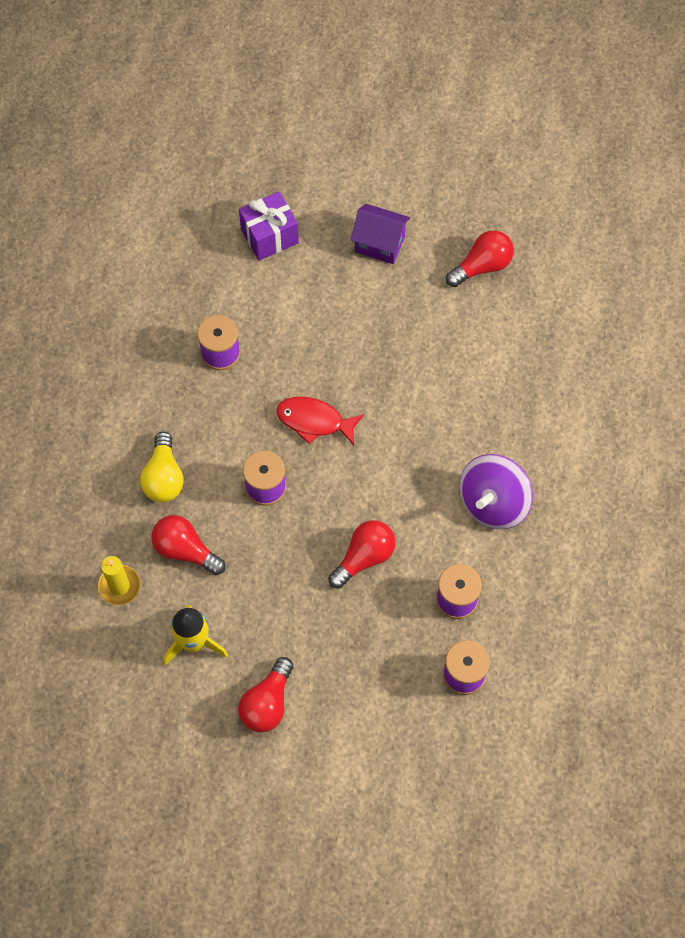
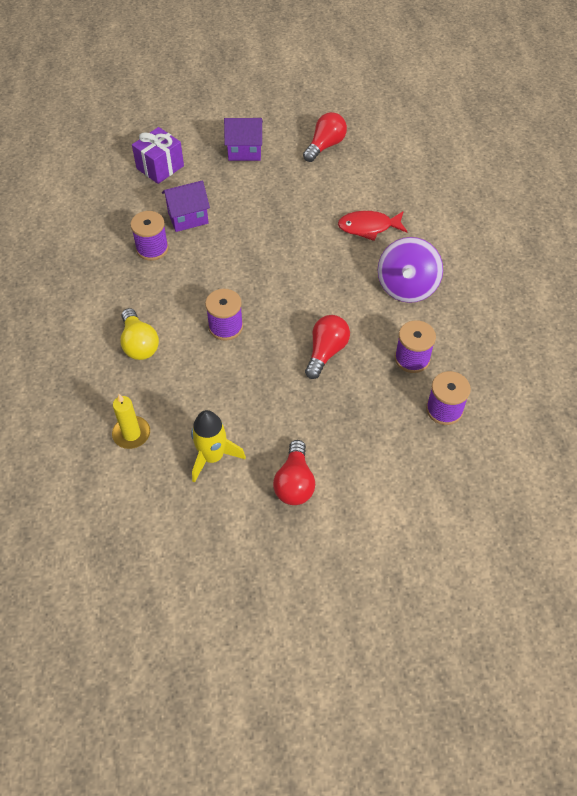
camera: 20 degrees left, 10 degrees down
(185, 550) = (178, 390): red light bulb -> none
(276, 322) = (188, 218): none -> purple house
(314, 421) = (245, 272): red fish -> red fish (368, 227)

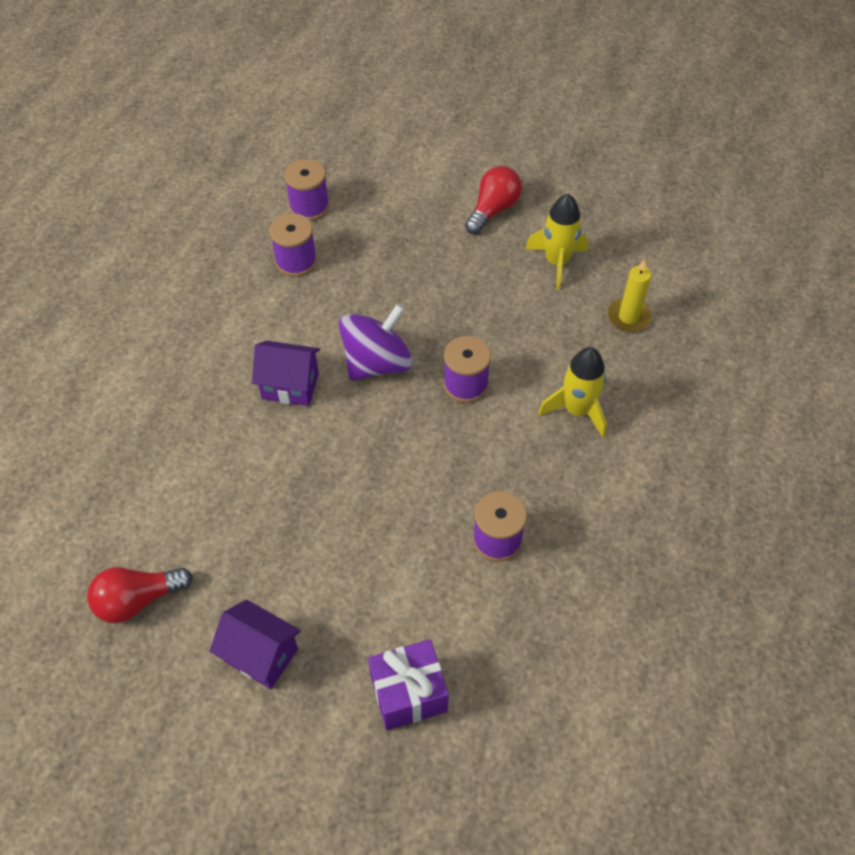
camera: 150 degrees left, 0 degrees up
(139, 344) = (577, 410): yellow light bulb -> yellow rocket
(188, 218) = (421, 567): purple house -> purple house (290, 386)
(326, 352) = (376, 307): red light bulb -> none
(368, 227) = (202, 431): red fish -> none
(407, 286) = (230, 335): purple spinning top -> purple spinning top (377, 363)

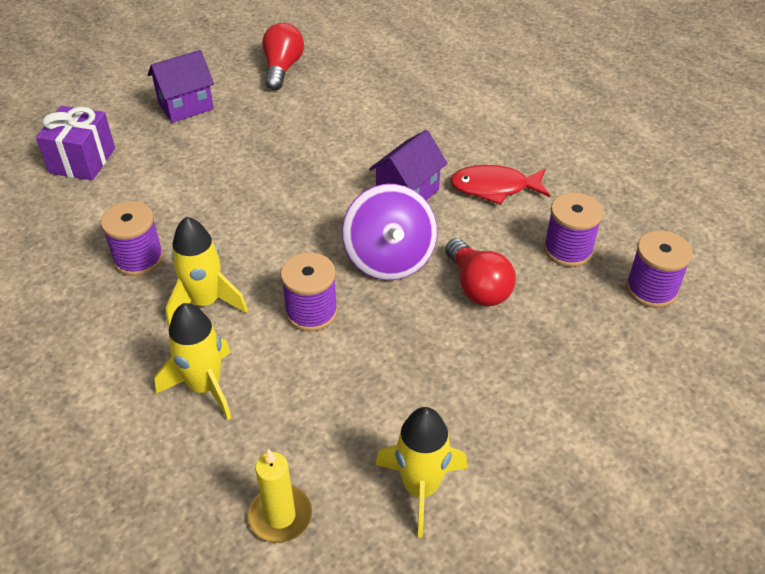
camera: 120 degrees right, 10 degrees down
(246, 330) = (494, 188): none -> red fish
(493, 210) = (555, 465): red light bulb -> red light bulb (478, 287)
(506, 458) = (205, 302): none -> yellow rocket

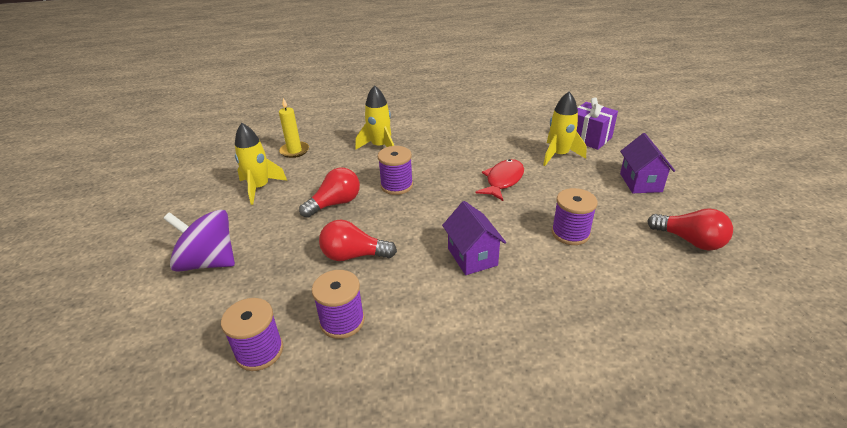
camera: 120 degrees right, 10 degrees down
(138, 258) = (485, 143): purple spool -> purple spool (570, 233)
(205, 302) = (435, 156): yellow rocket -> yellow rocket (559, 155)
(389, 258) = (413, 226): purple spinning top -> purple spinning top (208, 262)
(396, 359) = (335, 203): none -> red light bulb
(494, 188) = (445, 310): red fish -> red fish (503, 180)

